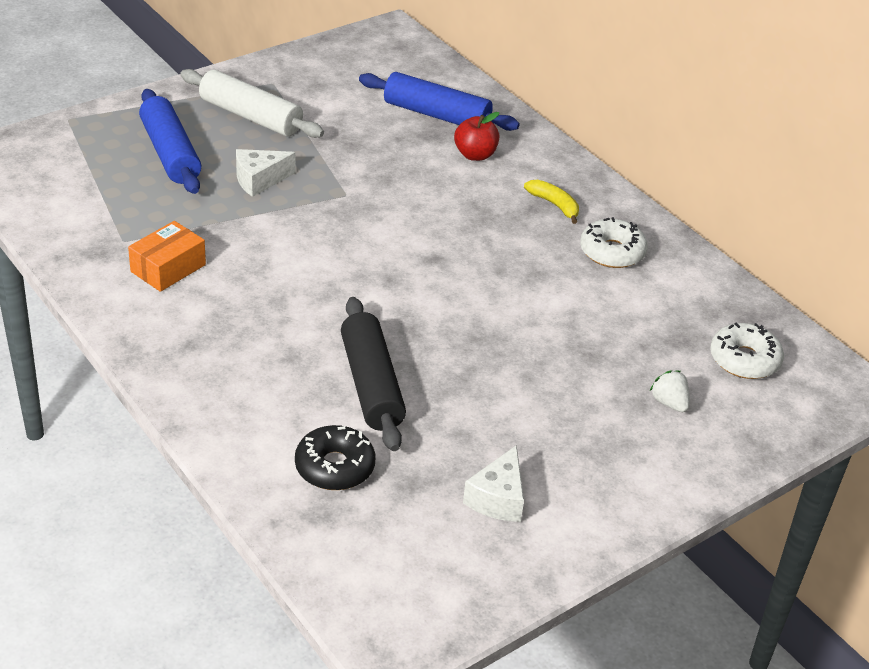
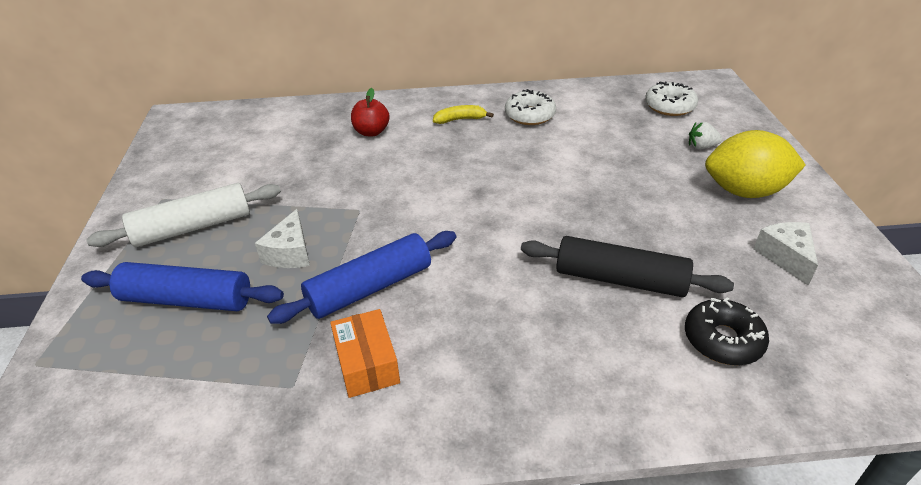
camera: 55 degrees left, 0 degrees up
(436, 115) = (305, 132): blue rolling pin -> blue rolling pin (370, 288)
(498, 498) = (785, 257): white cheese -> white cheese turned 150 degrees counterclockwise
(601, 452) = (744, 191): none -> yellow lemon

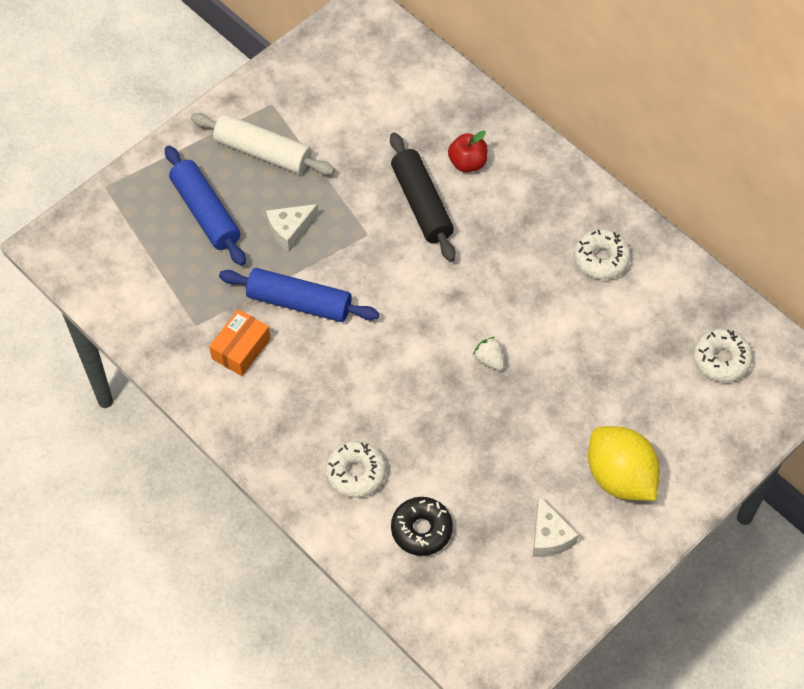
camera: 50 degrees right, 20 degrees up
(460, 119) = (545, 212): yellow banana -> none
(611, 354) = (355, 473): none -> white donut
(620, 279) = (432, 442): black rolling pin -> black rolling pin (422, 204)
(701, 147) = (666, 417): white strawberry -> white strawberry (489, 360)
(785, 257) = (549, 536): white cheese -> white cheese turned 120 degrees clockwise

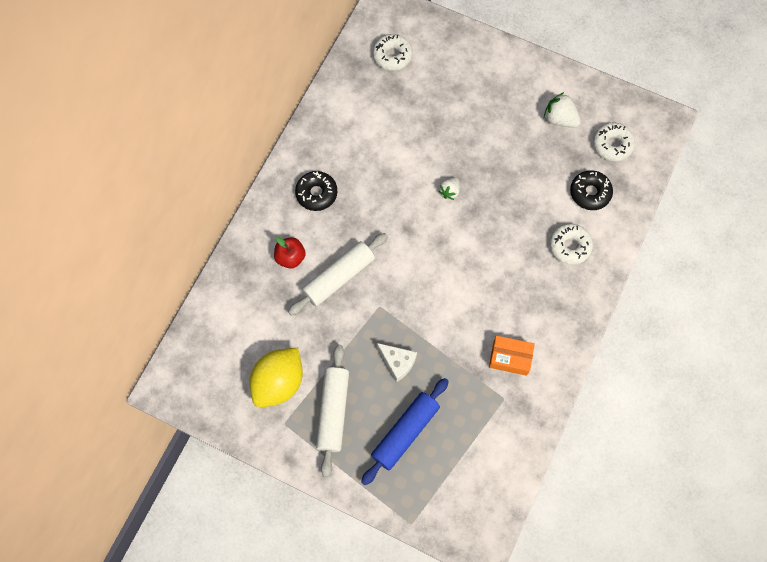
camera: 110 degrees left, 10 degrees up
(299, 302) = (455, 332): blue rolling pin -> none
(422, 204) = (338, 277): black rolling pin -> white rolling pin
(542, 213) = (316, 193): none -> black donut
(549, 536) = (559, 119): white cheese -> white strawberry
(601, 259) = (341, 146): white donut -> white donut (612, 145)
(620, 477) = (501, 91): yellow lemon -> yellow lemon (279, 382)

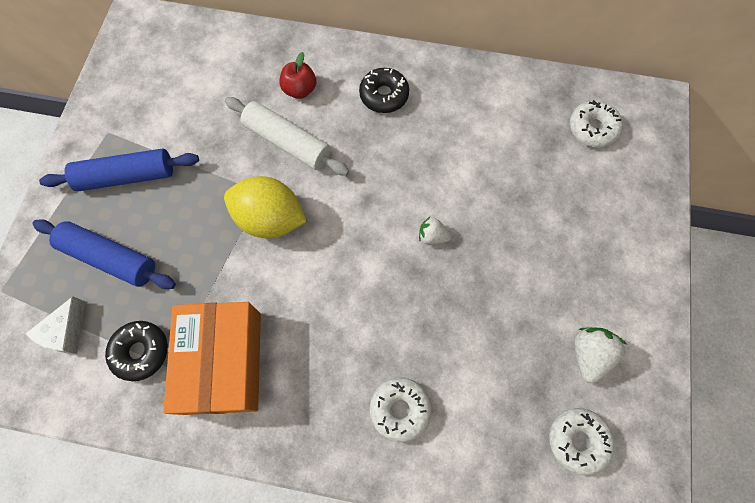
camera: 75 degrees right, 0 degrees up
(279, 382) = (153, 115): yellow lemon -> yellow lemon (270, 219)
(333, 411) = (127, 176): white rolling pin -> blue rolling pin
(397, 362) = (195, 229): white cheese -> white cheese (66, 332)
(510, 358) = (223, 362): orange box -> orange box, size x1.90
(590, 193) = (490, 422): black donut -> black donut (141, 351)

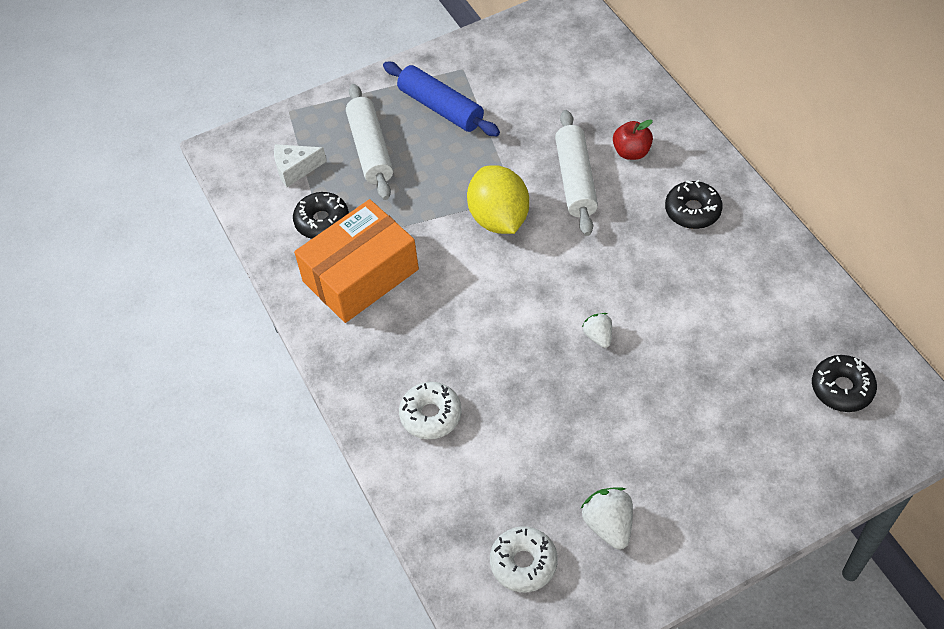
camera: 55 degrees right, 15 degrees down
(110, 258) = (370, 149): blue rolling pin -> white rolling pin
(588, 355) = (608, 525): white strawberry -> white strawberry turned 90 degrees counterclockwise
(592, 128) = (842, 388): white donut -> black donut

